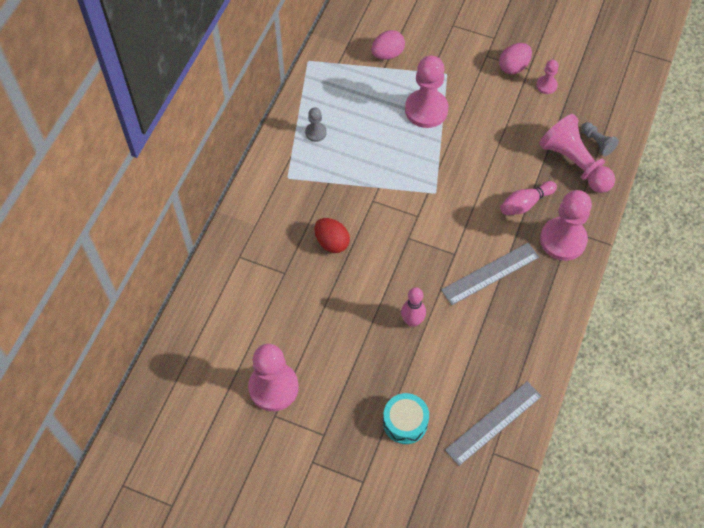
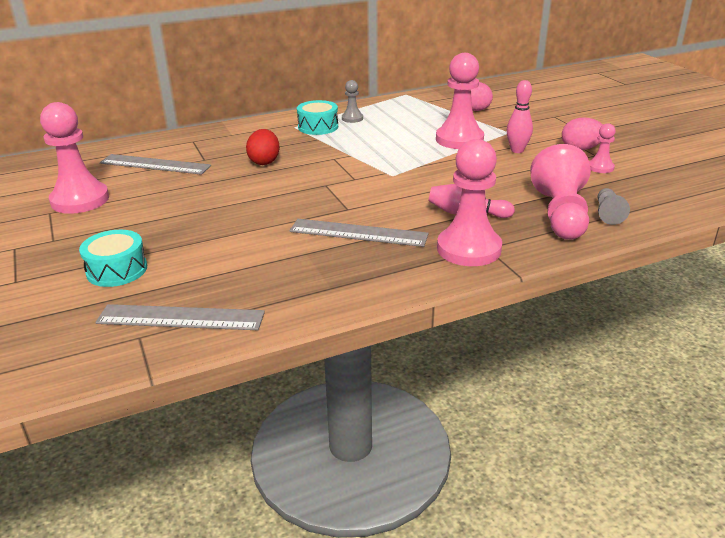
camera: 45 degrees right, 30 degrees down
(259, 308) = (155, 164): none -> grey ruler
(306, 165) = (318, 127): none -> turquoise drum
(412, 321) = (241, 223): pink bowling pin -> pink bowling pin (517, 150)

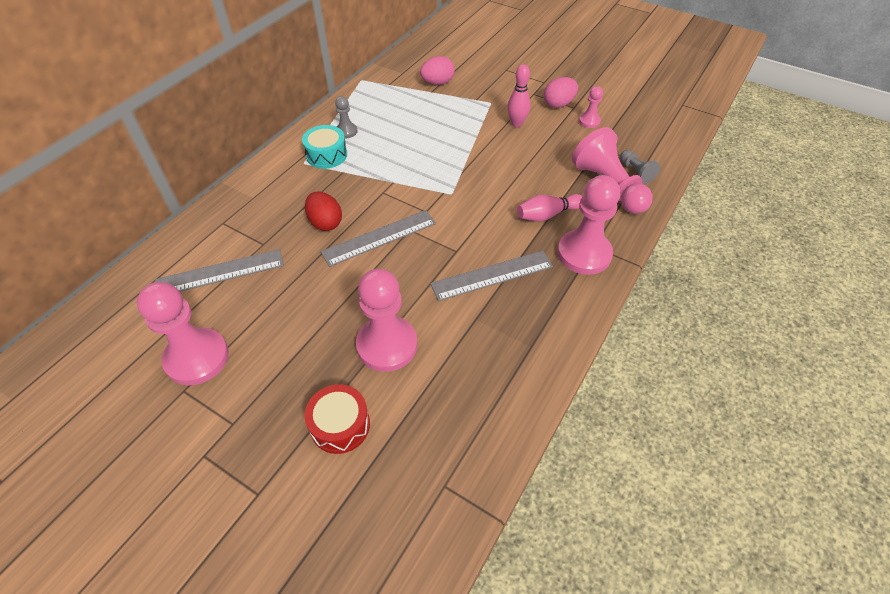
camera: 35 degrees left, 20 degrees up
(117, 270) = (340, 425): turquoise drum -> red drum
(181, 318) = (455, 445): grey ruler -> grey ruler (379, 237)
(459, 139) = (462, 126): pink pawn -> pink pawn (387, 345)

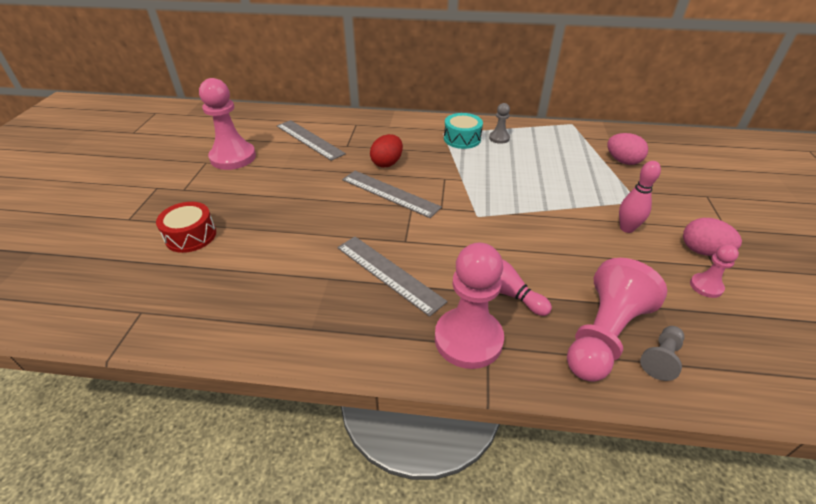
camera: 65 degrees right, 10 degrees down
(387, 345) = (275, 234): pink pawn -> none

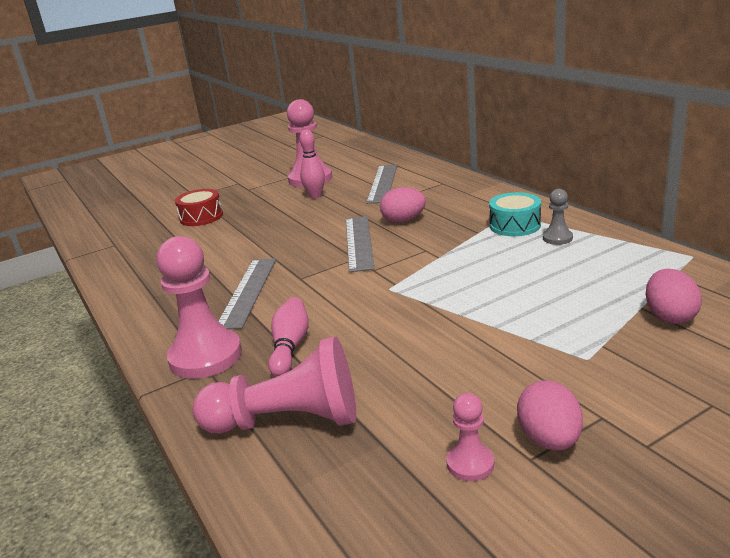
camera: 55 degrees right, 15 degrees down
(387, 163) = (403, 220): red egg -> pink egg
(627, 228) = (508, 371): pink bowling pin -> pink bowling pin (315, 196)
(661, 358) = (290, 468): grey pawn -> none

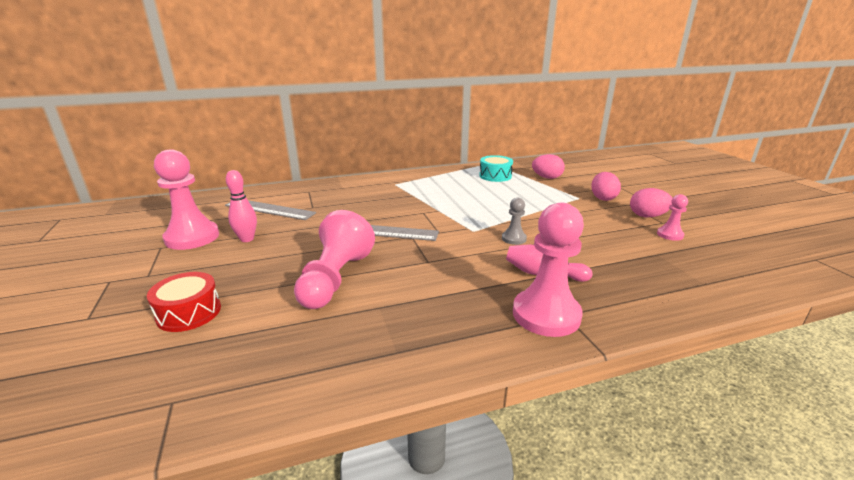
camera: 80 degrees left, 0 degrees up
(248, 291) = (434, 288): grey ruler -> none
(288, 421) = (638, 281): pink pawn -> pink pawn (335, 279)
(403, 220) = (362, 212): pink egg -> pink egg (603, 198)
(515, 225) = (414, 185): turquoise drum -> turquoise drum (495, 176)
(557, 238) = (444, 180): grey pawn -> grey pawn (514, 238)

